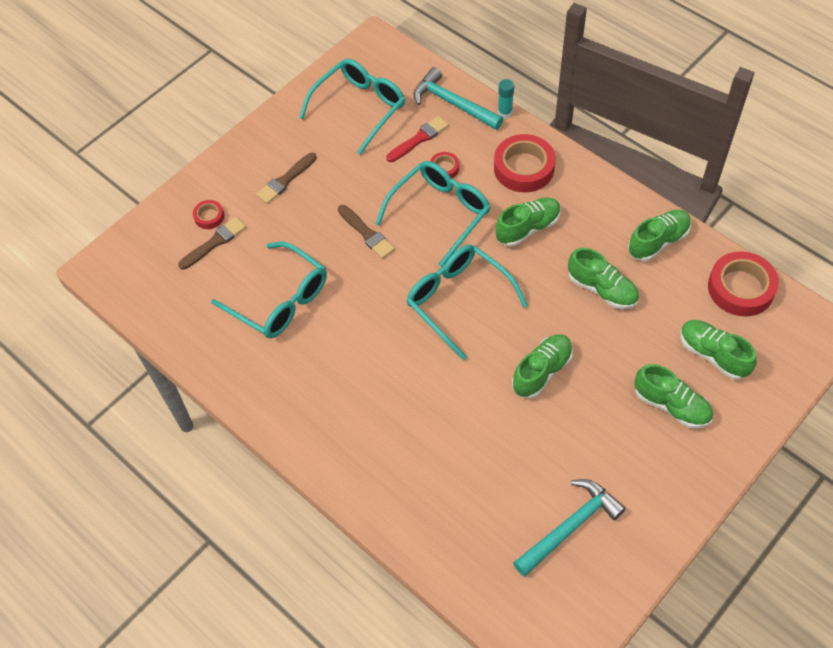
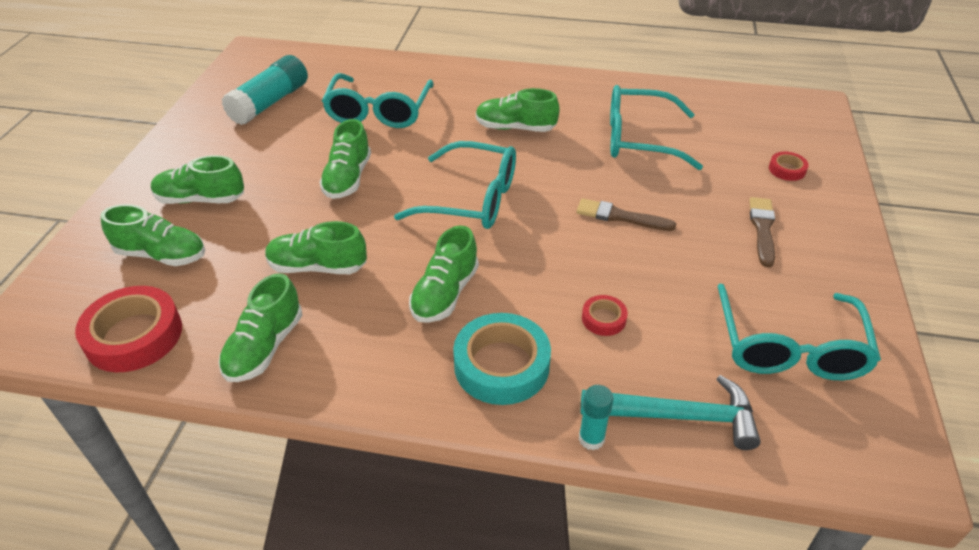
camera: 145 degrees right, 15 degrees down
(214, 242) = (752, 154): brown brush -> none
(366, 365) = (515, 128): none -> green shoe
(419, 139) = (671, 341): red brush -> none
(440, 213) = (561, 267): turquoise glasses -> turquoise glasses (379, 112)
(524, 168) = (501, 365): red tape -> turquoise tape
(570, 527) = (270, 103): turquoise hammer -> turquoise glue stick

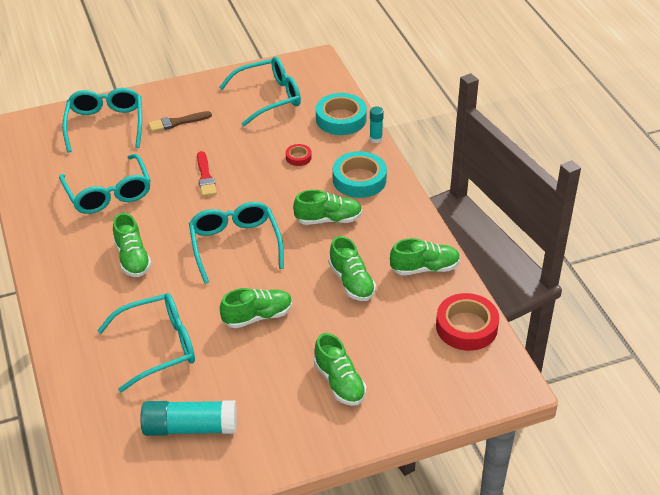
camera: 120 degrees left, 0 degrees up
(161, 255) = (403, 362): green shoe -> none
(620, 216) = (205, 177): brown brush -> red brush
(678, 416) = (341, 119): turquoise hammer -> turquoise tape
(787, 170) = (105, 125): red tape -> turquoise glasses

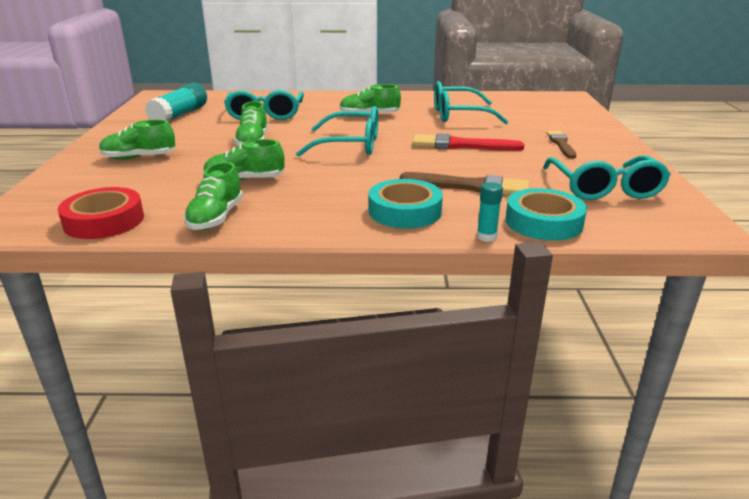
camera: 110 degrees right, 15 degrees down
(105, 125) = (564, 121): turquoise glasses -> none
(205, 177) = (461, 145): red brush -> red brush, size x1.53
(298, 157) = (470, 186): red tape -> brown brush
(328, 219) = (348, 185): green shoe -> none

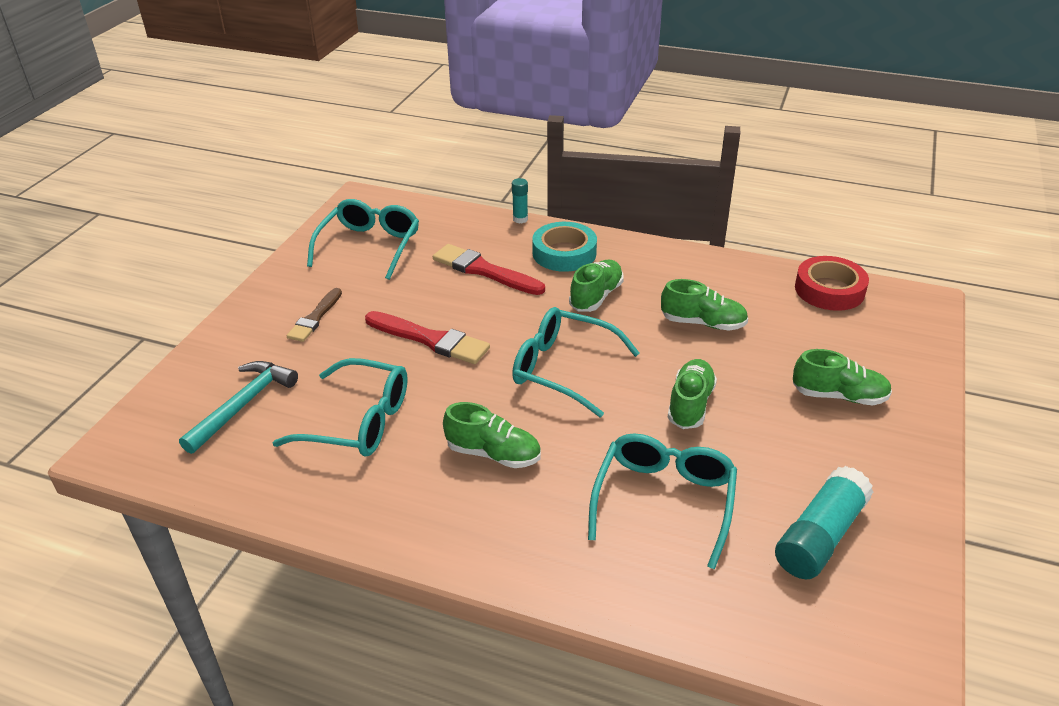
camera: 160 degrees left, 10 degrees up
(216, 218) = (729, 275): green shoe -> green shoe (596, 296)
(470, 186) = (484, 270): brown brush -> red brush
(533, 112) = (243, 405): none -> turquoise hammer
(543, 222) = (465, 223): turquoise tape -> none

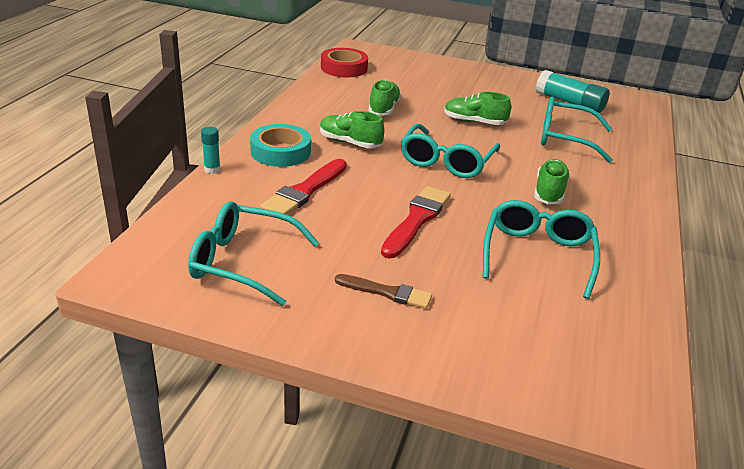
camera: 95 degrees left, 5 degrees down
(243, 405) = (539, 328): turquoise hammer -> none
(839, 396) = (454, 82): green shoe -> none

